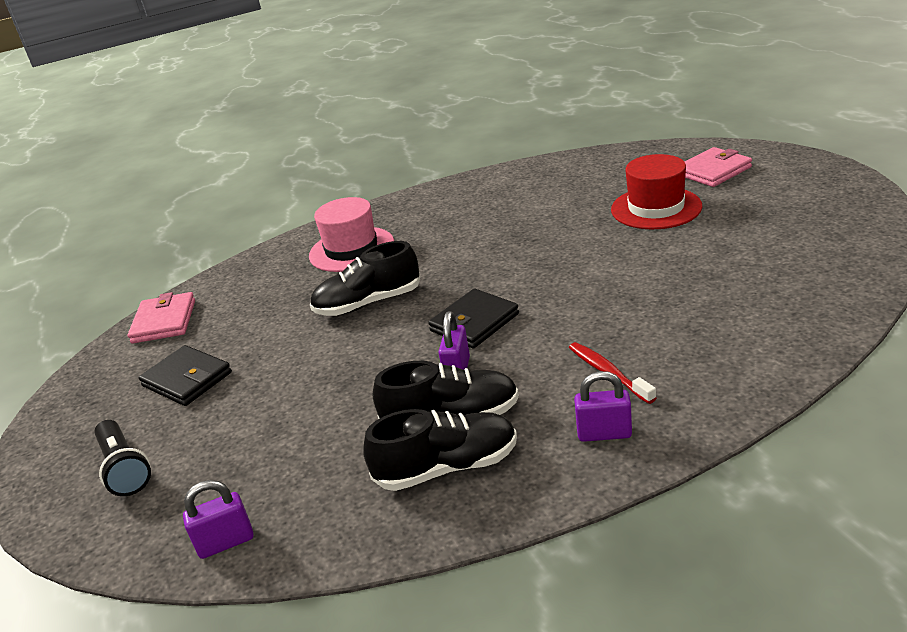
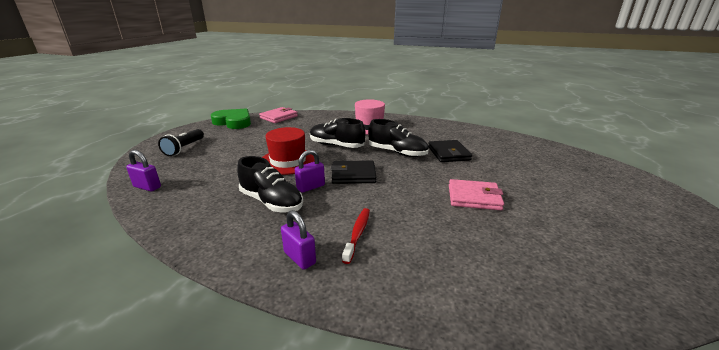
camera: 40 degrees right, 5 degrees down
(96, 379) = (234, 122): none -> green heart
(187, 379) = (247, 135): black wallet -> black wallet (448, 153)
(447, 467) = (231, 218): black shoe -> black shoe (397, 152)
(656, 208) = (532, 181): red hat -> red hat (288, 161)
(713, 171) = (606, 183): pink wallet -> pink wallet (474, 197)

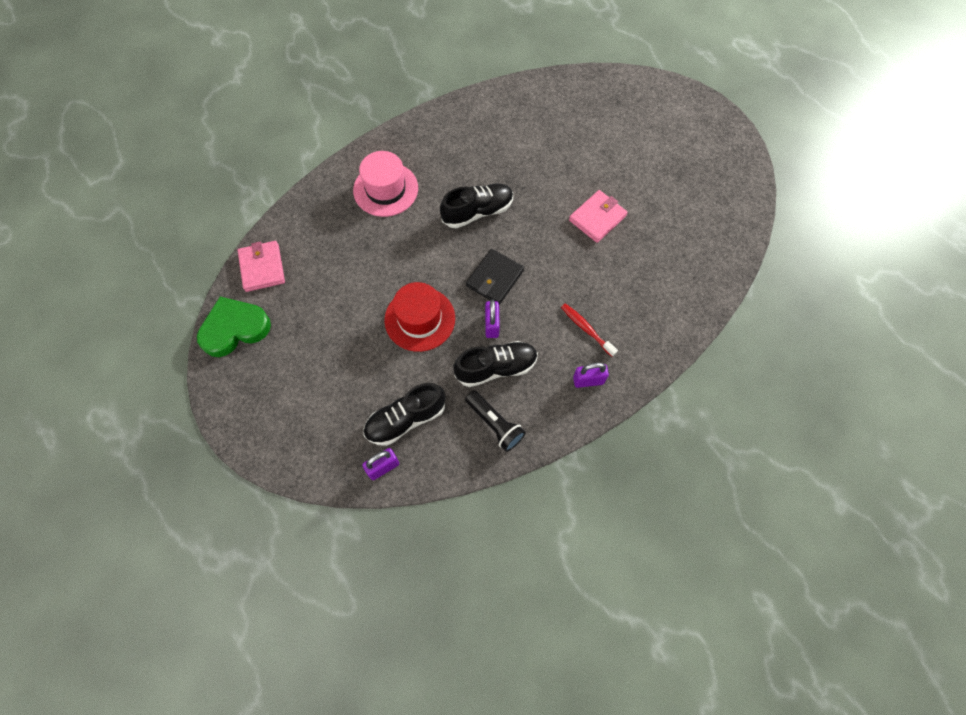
camera: 55 degrees left, 40 degrees up
(184, 148) = (294, 412): black flashlight -> black flashlight (495, 424)
(336, 145) = (415, 254): black shoe -> black shoe (405, 419)
(448, 153) = (514, 171): black wallet -> none

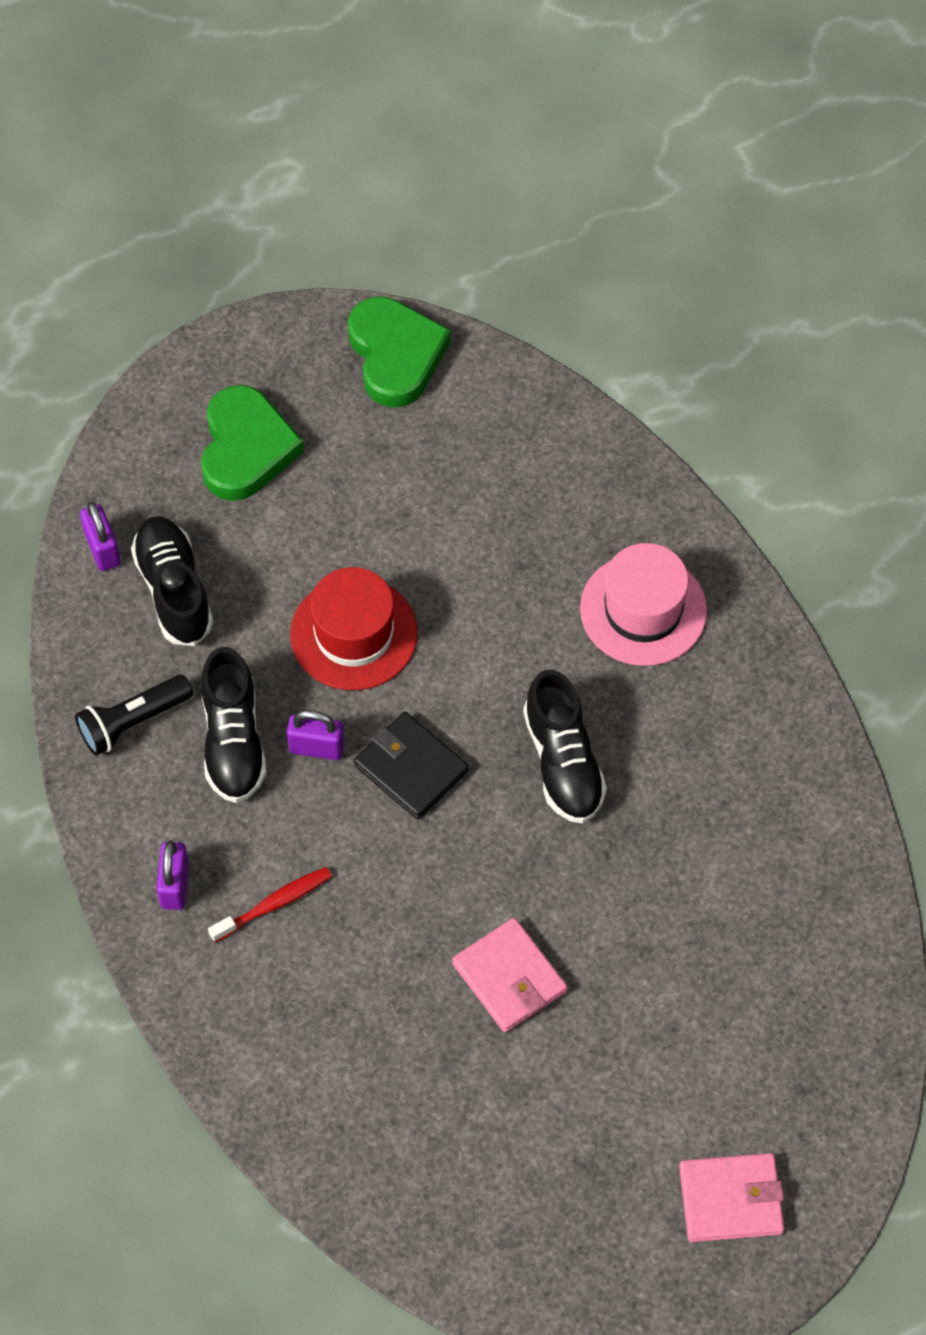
camera: 100 degrees right, 5 degrees down
(262, 268) = (507, 399): pink wallet -> pink wallet (731, 1200)
(305, 398) = (246, 448): none -> green heart

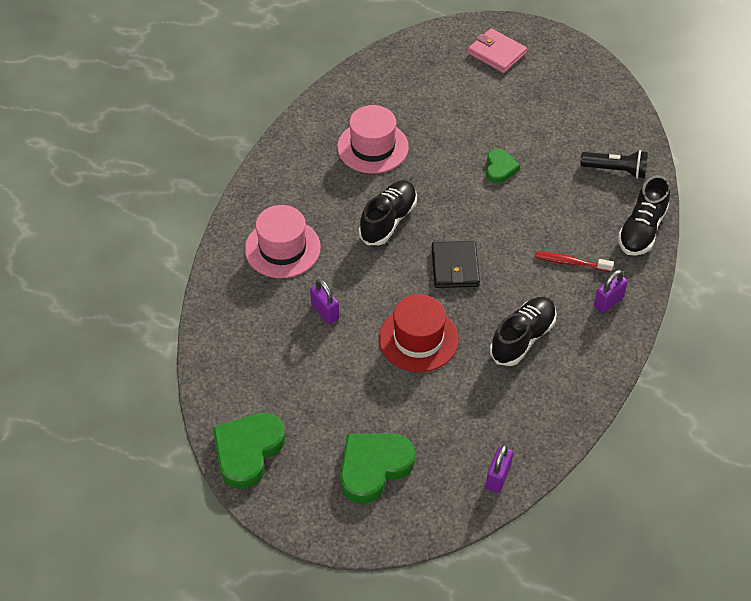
camera: 135 degrees left, 10 degrees down
(132, 722) = (562, 383): black flashlight -> black flashlight (616, 170)
(174, 590) = (482, 427): black shoe -> black shoe (641, 230)
(316, 747) = (487, 306): purple padlock -> purple padlock (325, 312)
(509, 978) = (500, 168): pink wallet -> green heart
(710, 858) = (372, 147): none -> pink hat

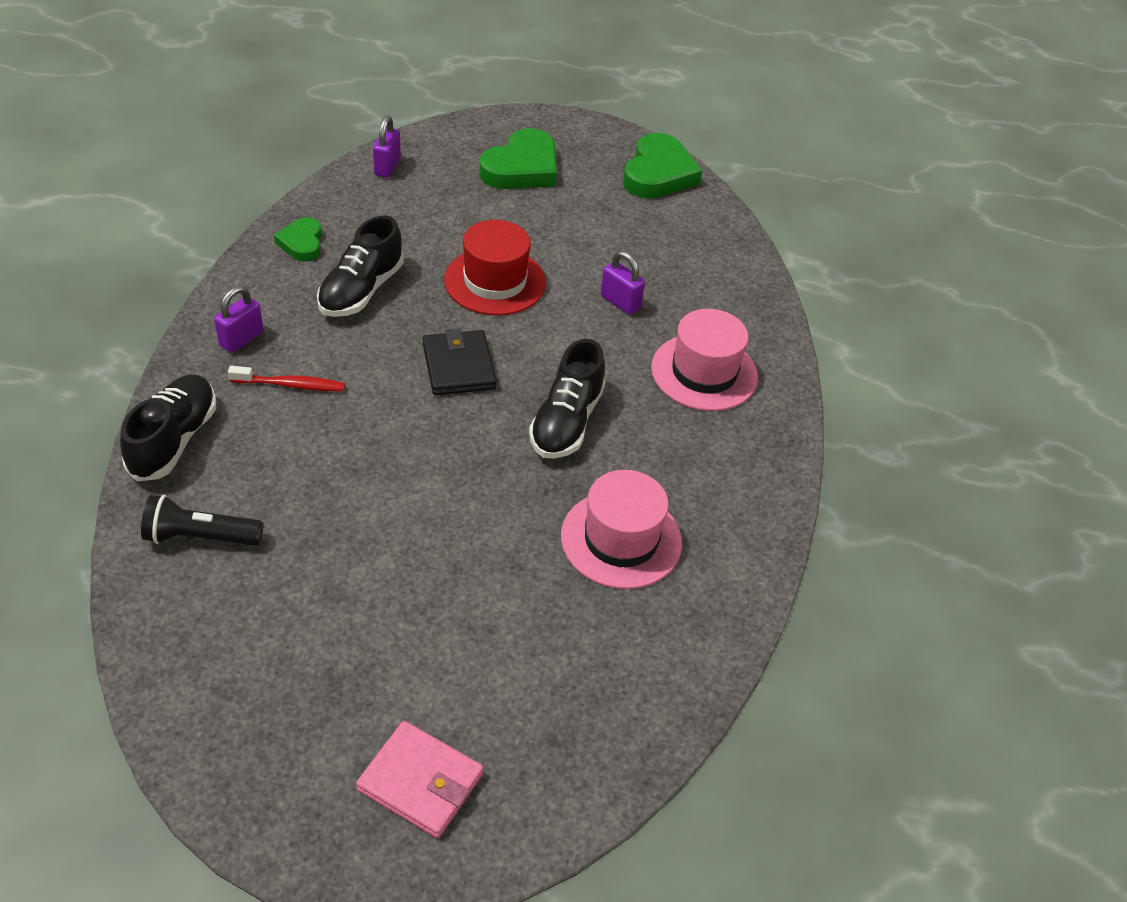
camera: 165 degrees right, 5 degrees down
(500, 168) = (401, 521): green heart -> green heart (302, 243)

